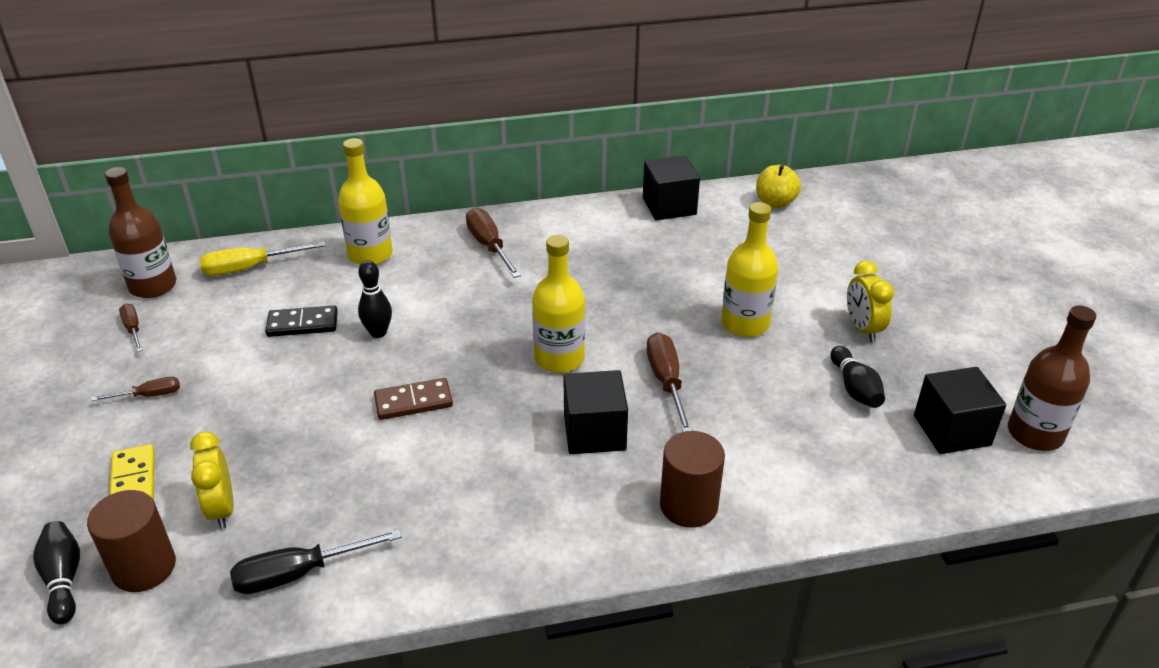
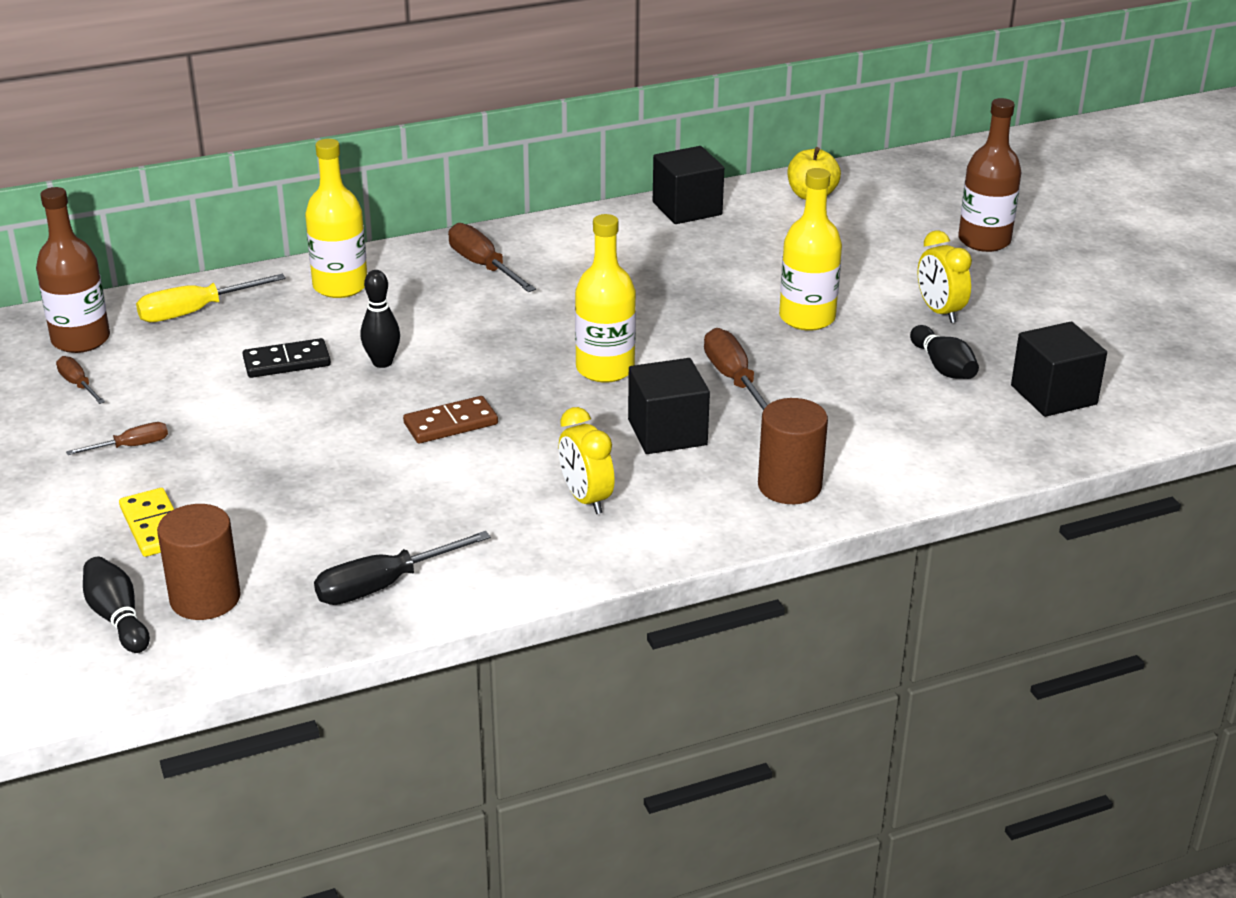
camera: 10 degrees left, 5 degrees down
(222, 509) = (270, 540): yellow clock -> yellow clock (586, 499)
(1035, 434) = (1140, 390): brown bottle -> brown bottle (984, 241)

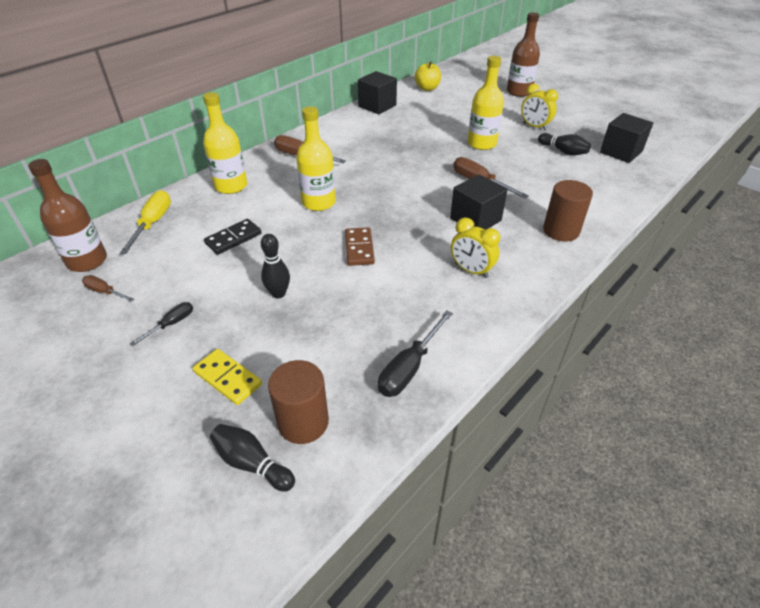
camera: 25 degrees left, 10 degrees up
(131, 446) = (171, 324): brown screwdriver -> black screwdriver
(195, 312) = (153, 223): yellow screwdriver -> yellow screwdriver turned 150 degrees clockwise
(382, 362) = (290, 223): black bowling pin -> black bowling pin (278, 293)
(451, 424) = (359, 248): brown domino -> brown domino turned 45 degrees counterclockwise
(605, 369) = (412, 194): yellow bottle -> yellow bottle (318, 202)

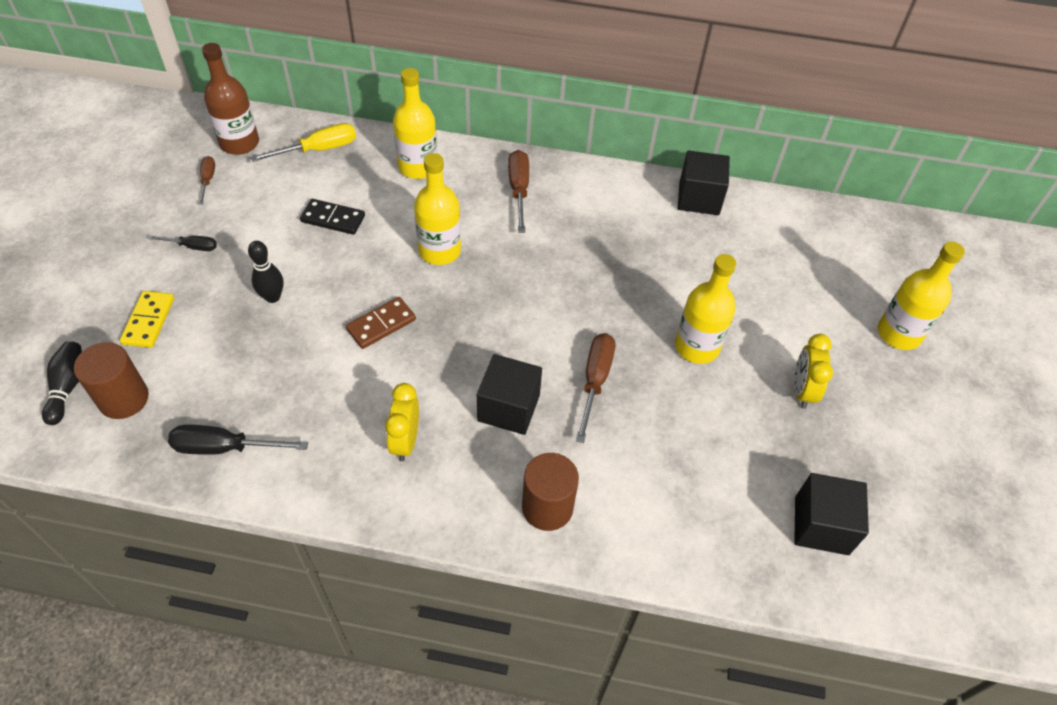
camera: 55 degrees right, 10 degrees up
(427, 88) = (800, 225): yellow apple -> none
(519, 92) = (898, 333): brown bottle -> yellow bottle
(563, 151) = (758, 449): black bowling pin -> none

